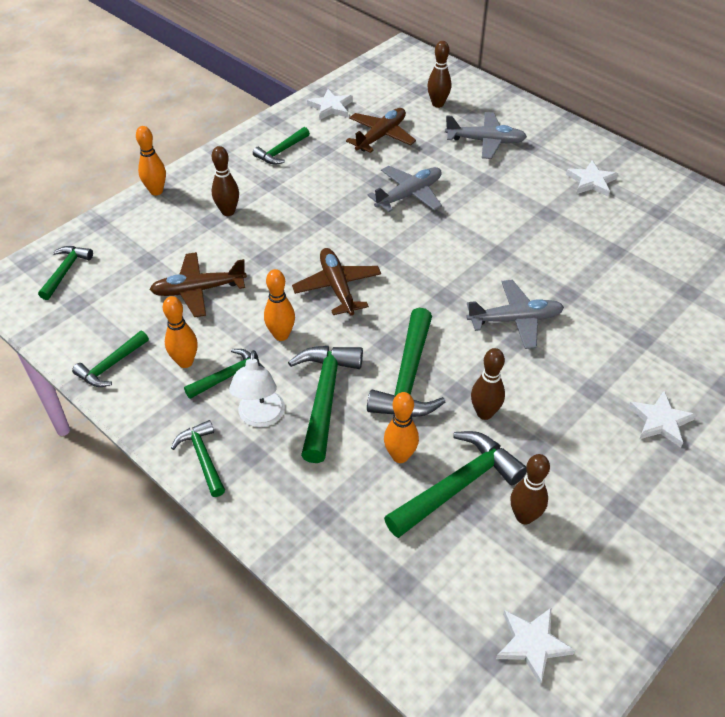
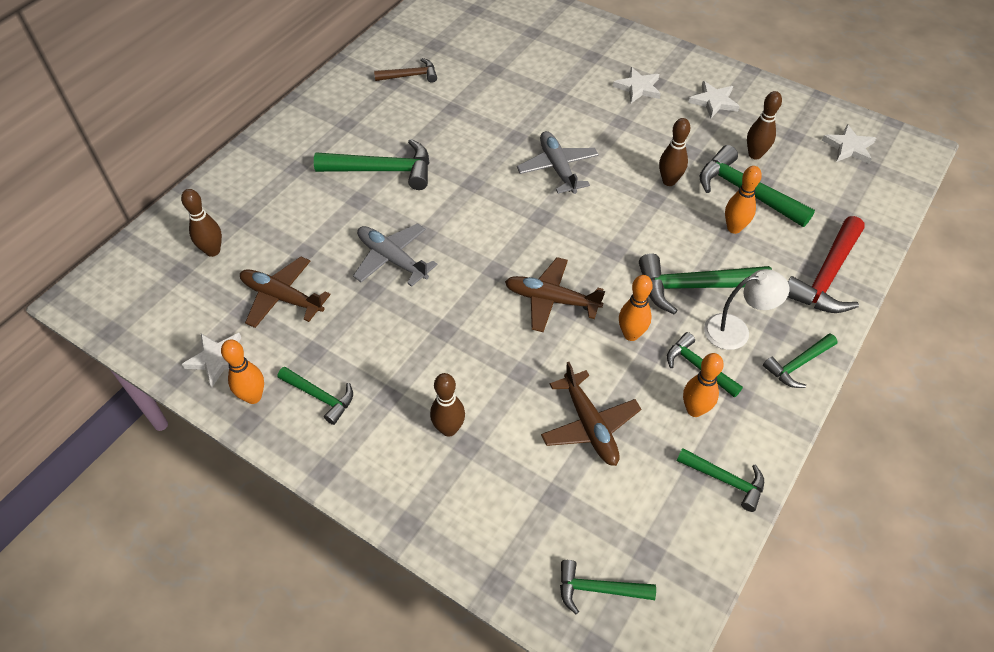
camera: 100 degrees left, 5 degrees up
(156, 191) = (420, 527): orange bowling pin -> orange bowling pin (253, 397)
(308, 526) = (826, 276): none -> red hammer
(337, 287) = (551, 300): brown plane -> brown plane turned 45 degrees clockwise
(408, 377) = (649, 232): green hammer -> green hammer (383, 170)
(486, 141) = (289, 203): grey plane -> none
(591, 181) = (353, 123): white star -> white star (713, 102)
(670, 225) = (410, 76): none -> brown hammer

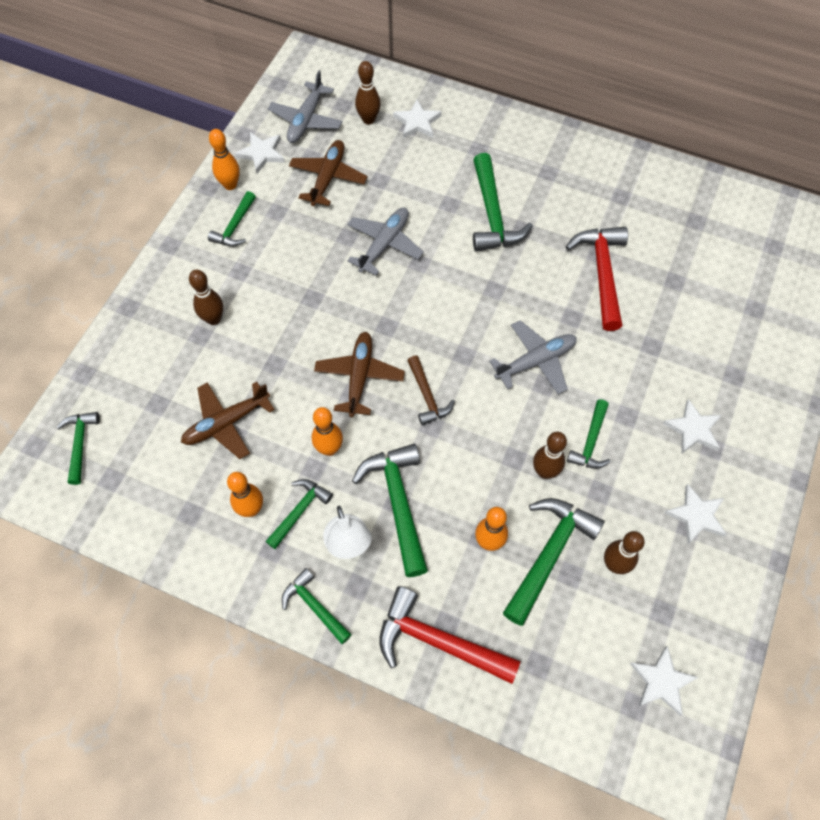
camera: 80 degrees right, 10 degrees up
(185, 309) = (306, 120): none -> grey plane
(236, 210) = (417, 122): none -> white star
(410, 76) = (636, 209): brown hammer -> brown hammer (427, 396)
(474, 110) = (602, 273): none -> red hammer
(725, 480) = (181, 538): green hammer -> green hammer (590, 442)

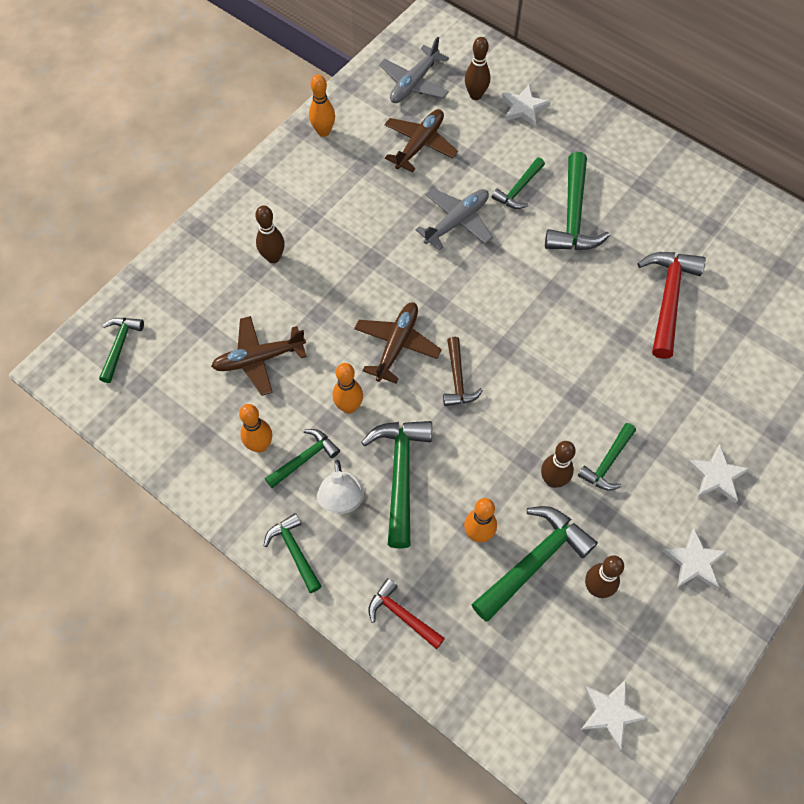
camera: 15 degrees right, 0 degrees up
(235, 226) = (317, 173): green hammer -> green hammer (518, 189)
(261, 154) = (362, 107): white star -> none
(438, 641) = (402, 615): red hammer -> red hammer, size x0.59
(536, 361) = (575, 370): grey plane -> none

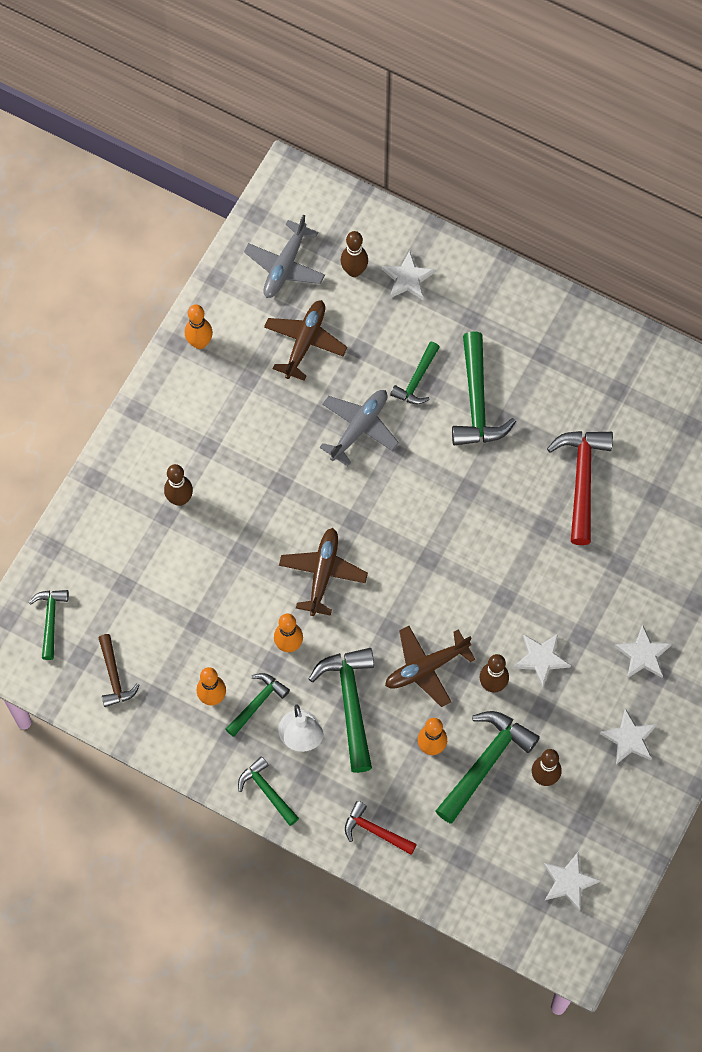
camera: 10 degrees left, 5 degrees up
(258, 359) = (190, 611): brown plane -> brown plane (426, 668)
(457, 379) = (388, 599): brown hammer -> brown hammer (114, 676)
(607, 462) = (541, 659): green hammer -> white star

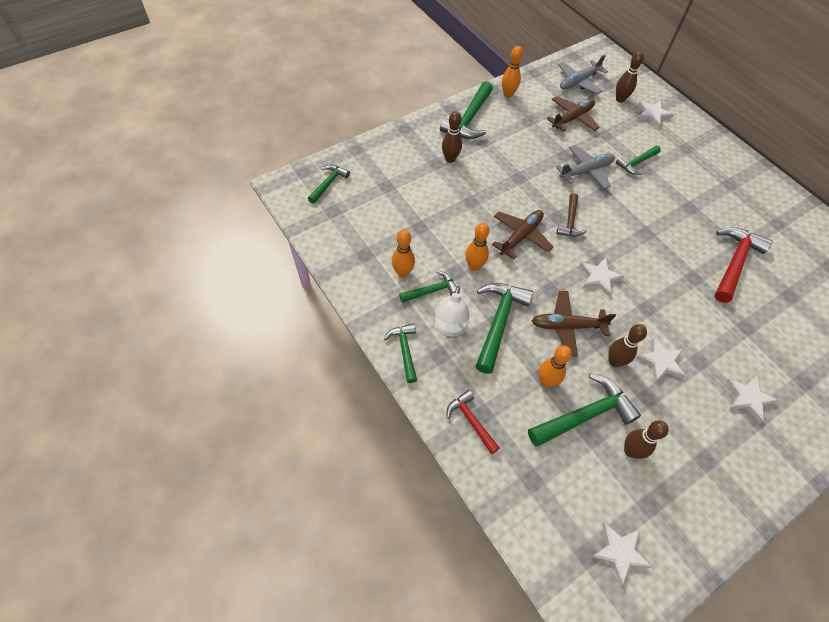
camera: 25 degrees right, 10 degrees down
(114, 676) = (346, 231): brown hammer -> brown hammer (570, 221)
(477, 401) = (673, 189): green hammer -> green hammer (469, 119)
(629, 738) = (716, 457): white star -> white star (599, 277)

